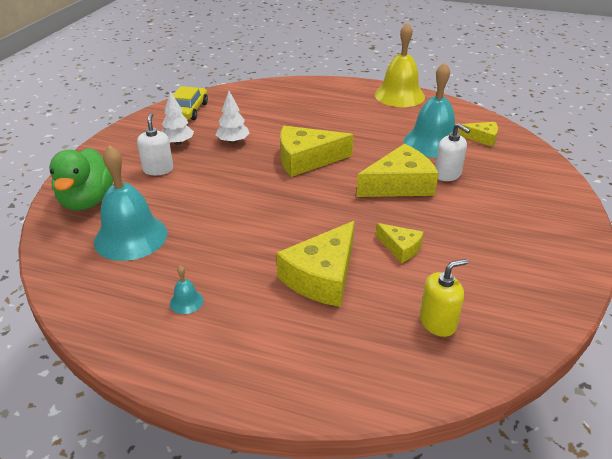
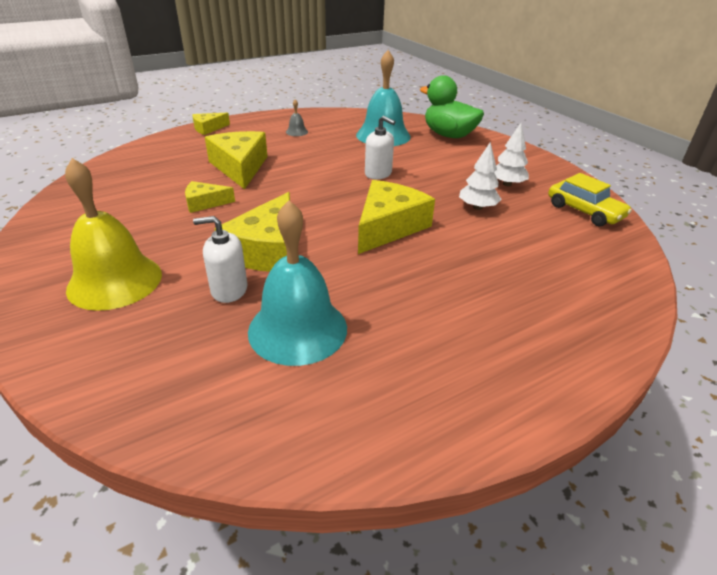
camera: 130 degrees right, 0 degrees up
(158, 169) = (464, 164): white soap dispenser -> white soap dispenser (378, 174)
(186, 301) = (296, 132): turquoise bell -> grey bell
(399, 95) = (477, 409): yellow bell -> yellow bell (115, 281)
(437, 322) = (136, 179): yellow soap dispenser -> none
(482, 138) = (236, 389): yellow cheese -> yellow cheese (208, 128)

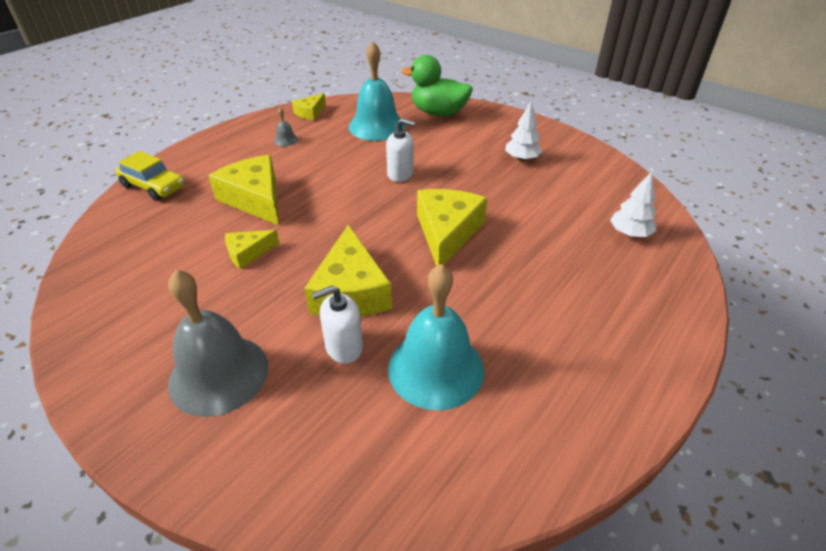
camera: 20 degrees left, 5 degrees up
(115, 281) = (219, 374): yellow bell -> grey bell
(208, 128) = (184, 156): yellow cheese -> yellow cheese (310, 113)
(477, 207) = (511, 191): white tree -> white tree (629, 233)
(584, 211) = (599, 173): yellow car -> yellow car (153, 186)

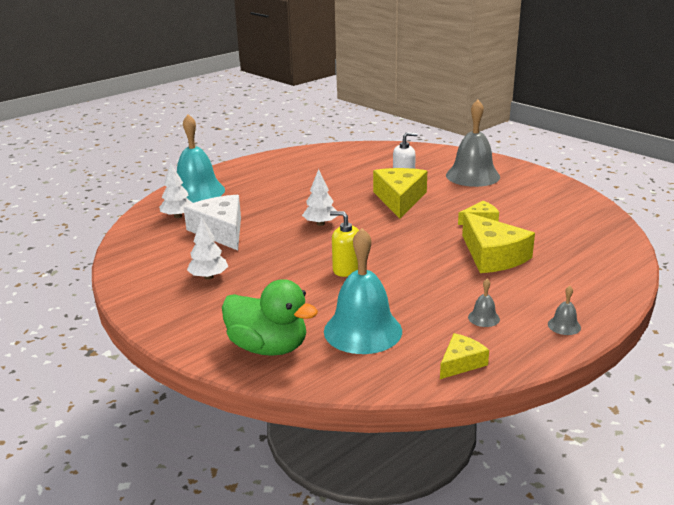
camera: 170 degrees left, 15 degrees down
(153, 186) = (607, 272): yellow car -> none
(227, 138) = (564, 326): none -> grey bell
(400, 174) = (346, 269): white soap dispenser -> yellow soap dispenser
(436, 368) = (353, 173): turquoise bell -> turquoise bell (197, 191)
(447, 233) = (320, 224): yellow cheese -> white tree
(556, 213) = (220, 231): none -> white cheese

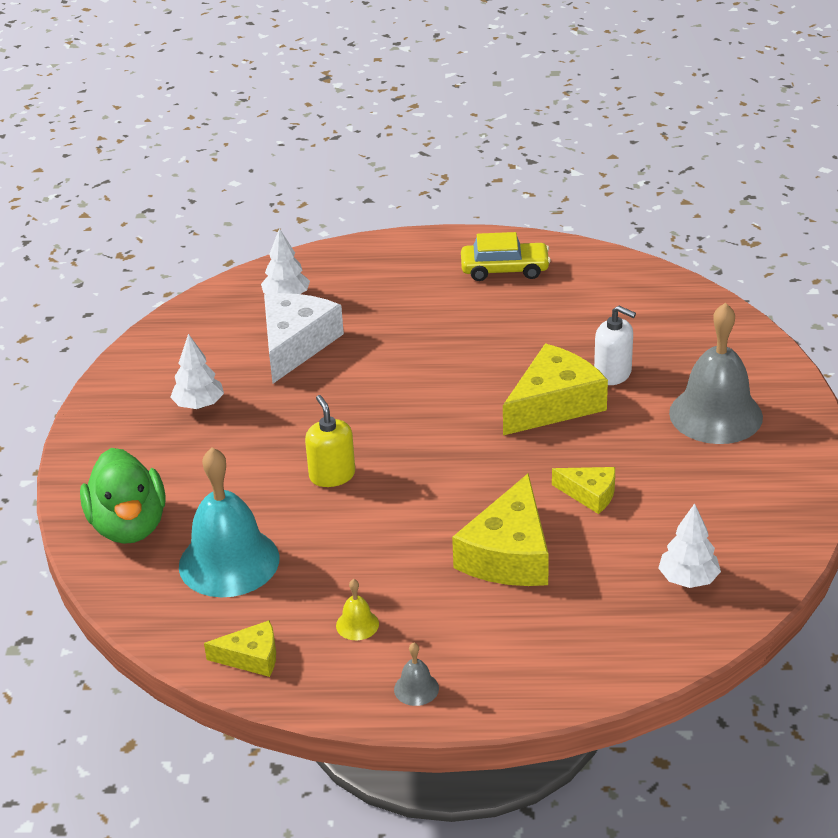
camera: 45 degrees right, 10 degrees up
(197, 191) = (357, 265): turquoise bell -> none
(280, 167) = (505, 269): none -> yellow car
(320, 224) = (407, 392): white tree -> white tree (688, 579)
(483, 318) = (357, 624): grey bell -> yellow bell

